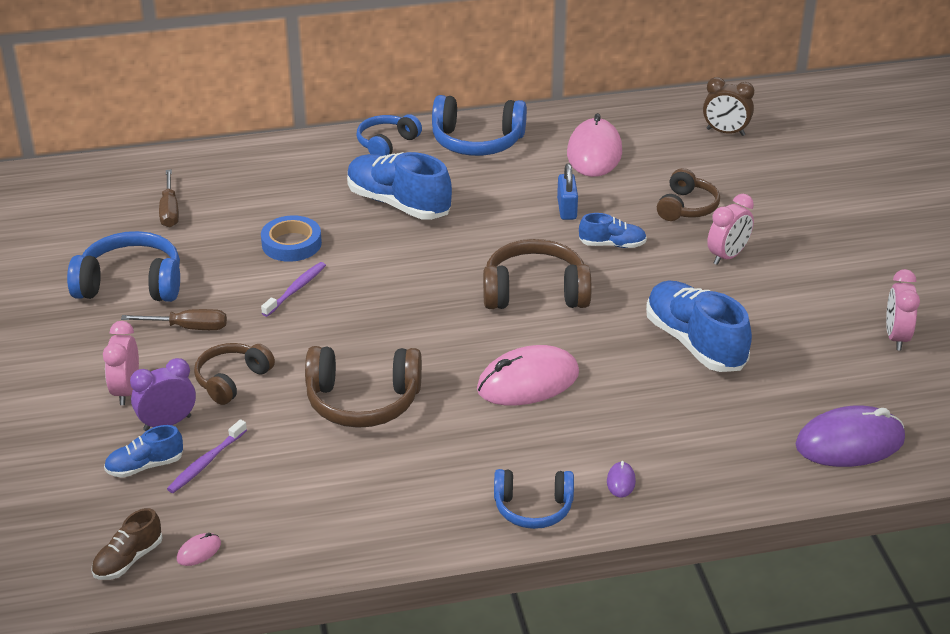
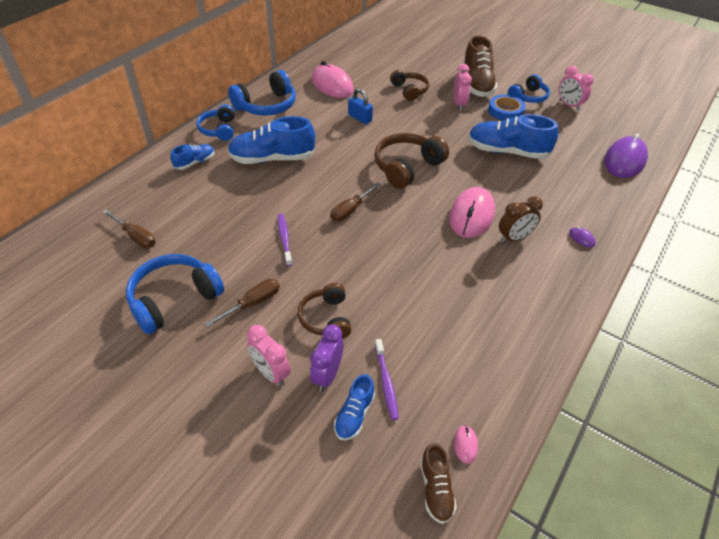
camera: 45 degrees left, 10 degrees up
(291, 244) = (243, 214): blue tape -> blue tape (505, 111)
(363, 401) = (414, 280): brown headphones -> none
(402, 300) = (350, 210): none -> brown screwdriver
(533, 508) = (571, 279): blue headphones -> blue headphones (528, 97)
(612, 244) = (405, 124): blue shoe -> blue shoe (195, 162)
(725, 132) = (374, 49): brown clock -> brown clock (514, 238)
(800, 243) = (477, 84): none -> brown shoe

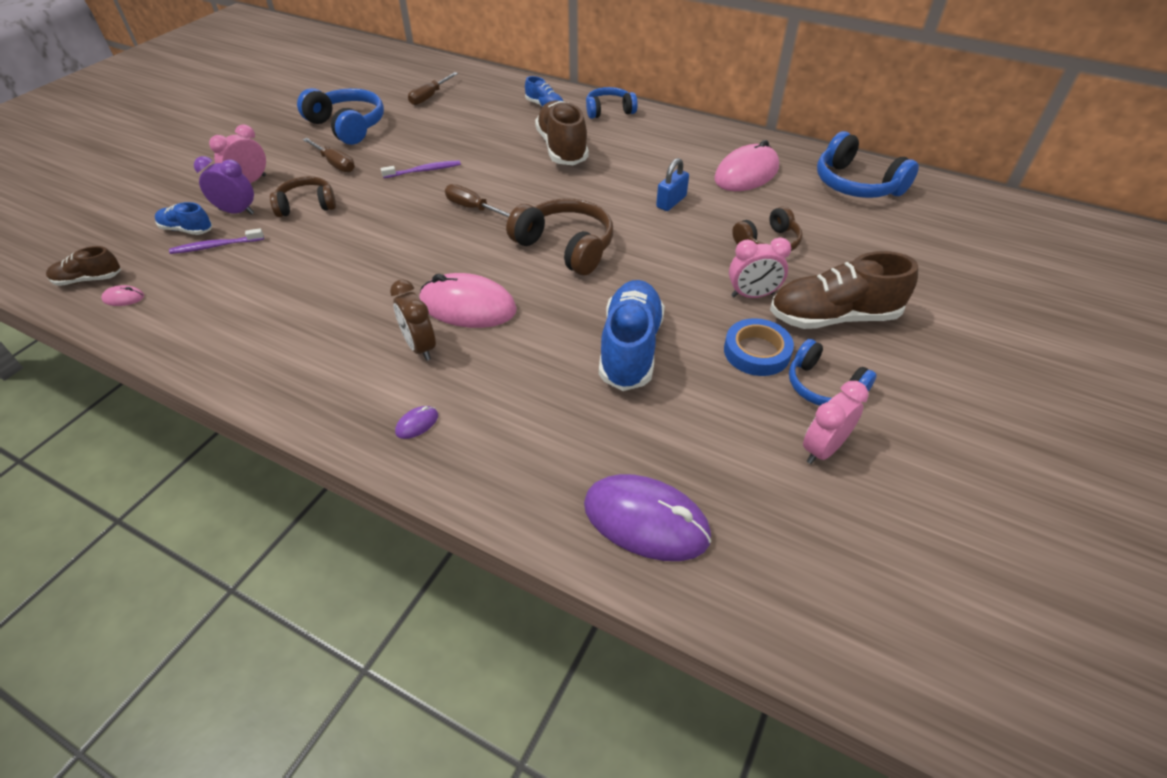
camera: 85 degrees right, 0 degrees up
(266, 106) = (671, 132): blue headphones -> blue headphones (856, 184)
(272, 159) = (562, 148): blue shoe -> brown shoe

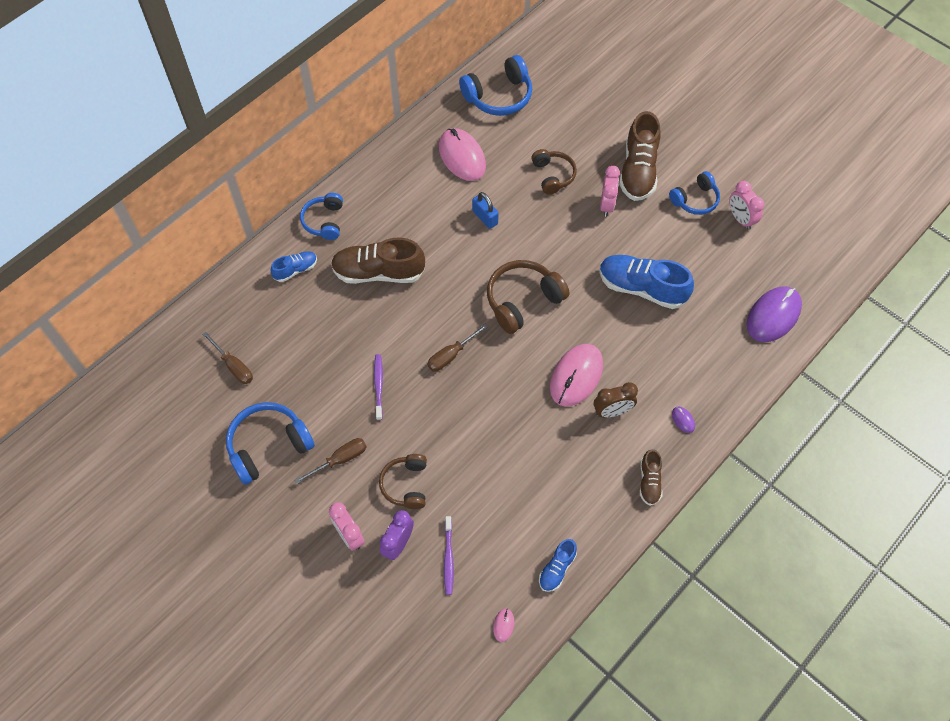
camera: 75 degrees left, 15 degrees up
(89, 279) = (469, 659): brown shoe -> brown shoe (649, 482)
(187, 230) = (415, 585): blue shoe -> blue shoe (557, 569)
(756, 352) = (660, 222): blue tape -> none

